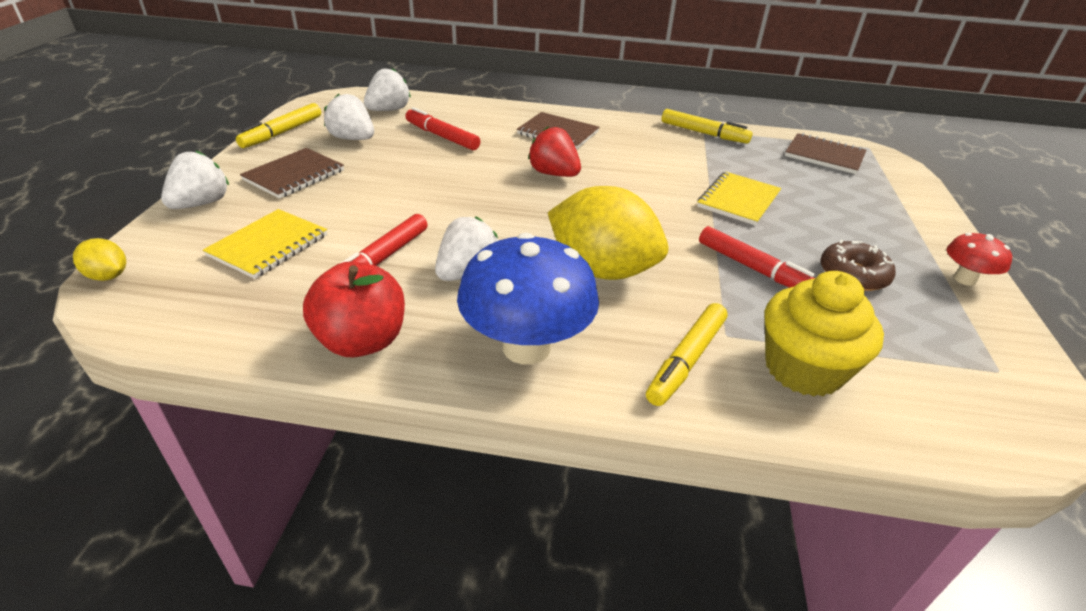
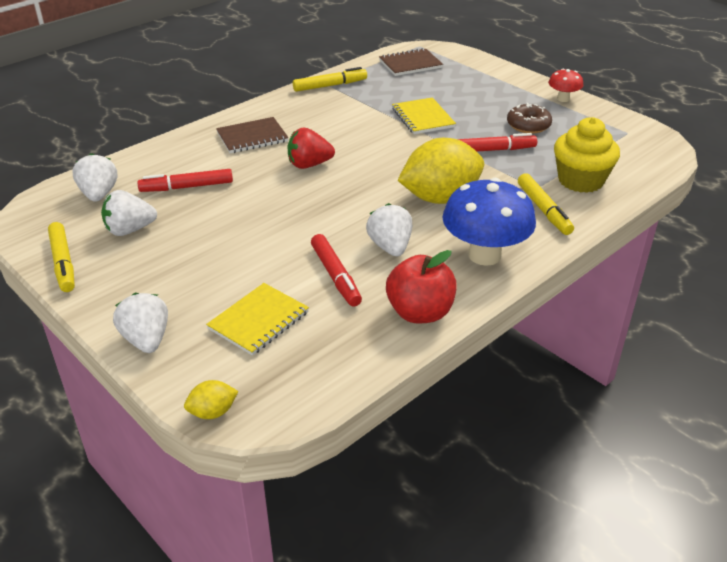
camera: 50 degrees left, 0 degrees up
(268, 245) = (259, 321): yellow notebook -> yellow notebook turned 60 degrees clockwise
(294, 175) = (158, 278): brown notebook -> none

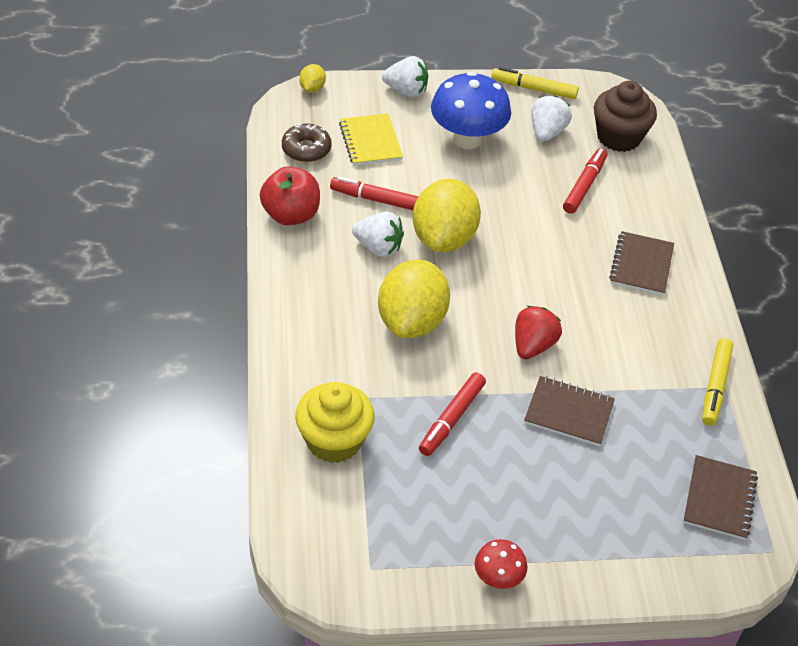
camera: 125 degrees right, 10 degrees up
(99, 194) = (619, 137): white strawberry -> brown cupcake
(309, 165) = (552, 274): red strawberry -> red strawberry (533, 345)
(336, 222) = (444, 238): none -> yellow lemon
(422, 118) = (569, 412): yellow notebook -> brown notebook
(484, 255) = (309, 291): blue mushroom -> blue mushroom (467, 139)
(528, 125) = (470, 490): brown donut -> brown donut (306, 149)
(543, 209) = (323, 375): yellow marker -> none

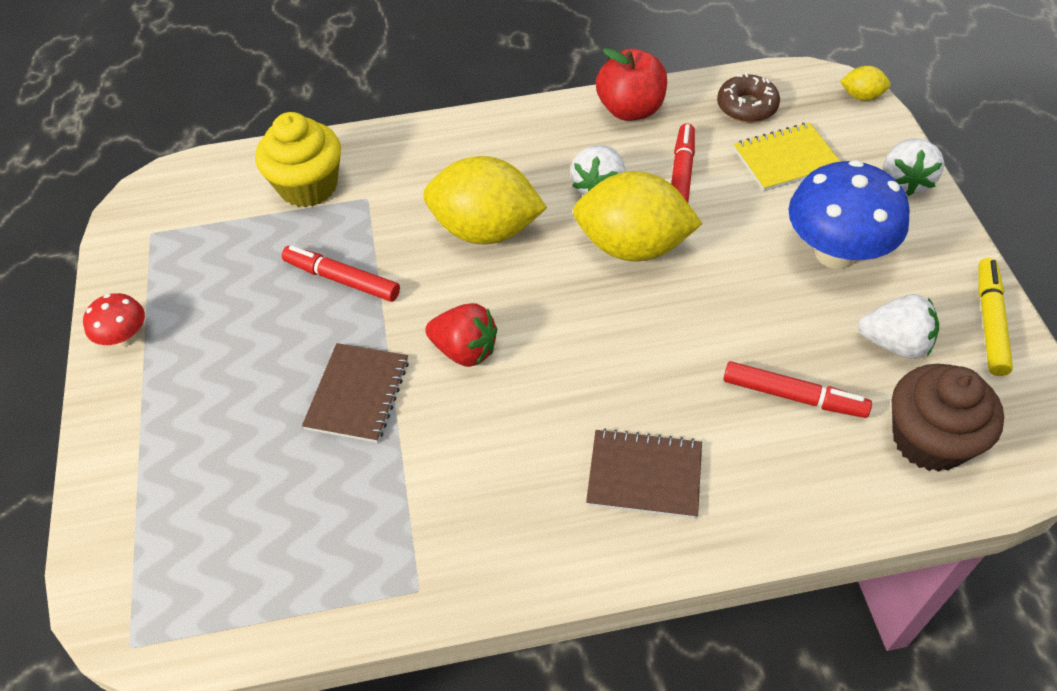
camera: 90 degrees right, 5 degrees up
(715, 386) = (418, 576): yellow marker -> none
(719, 499) = (218, 576): brown notebook -> none

